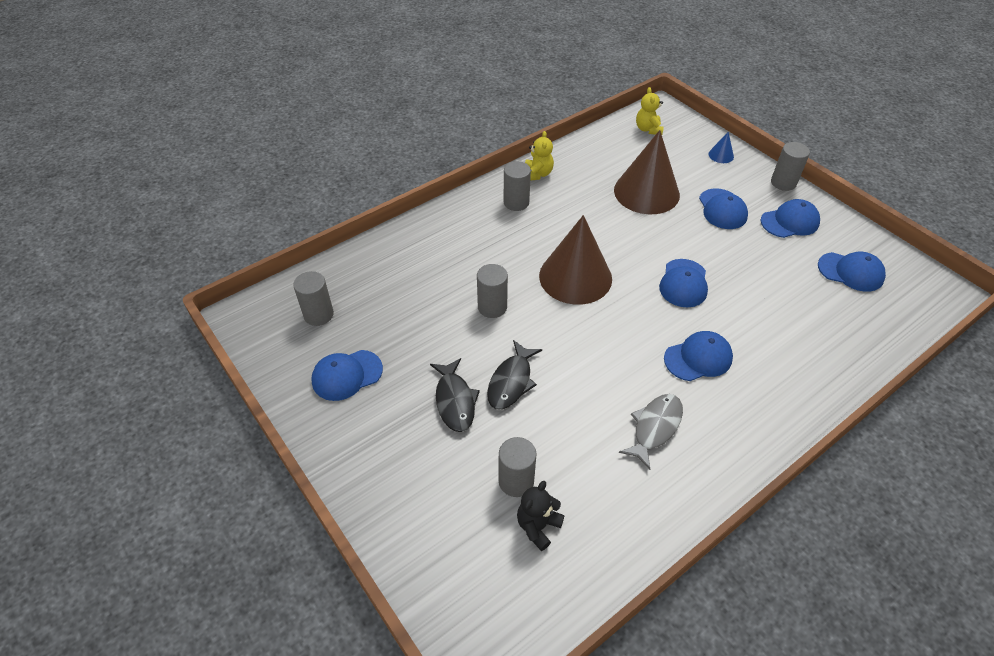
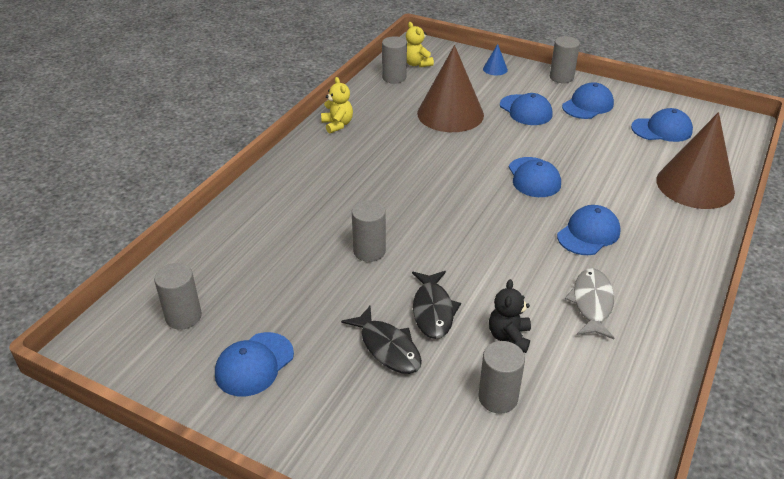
camera: 25 degrees left, 10 degrees down
(516, 202) = (332, 154): grey cylinder -> grey cylinder (394, 77)
(538, 526) = (546, 430): black teddy bear -> black teddy bear (509, 337)
(575, 277) = (433, 201): brown cone -> brown cone (695, 185)

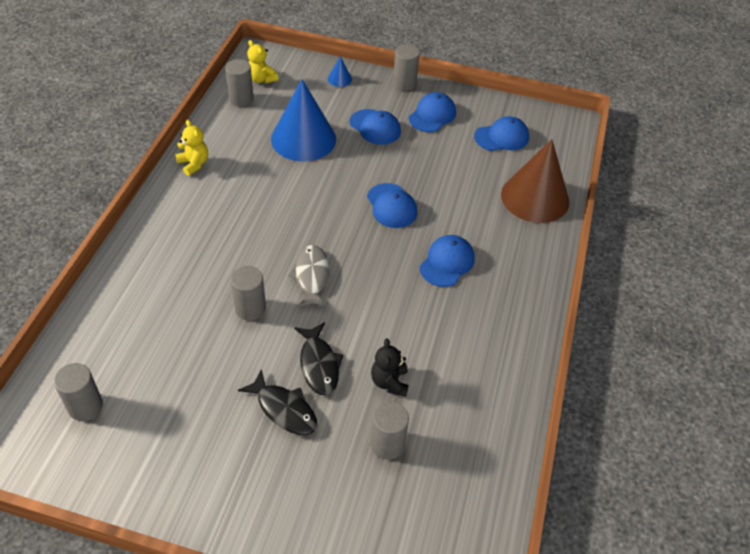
camera: 15 degrees left, 10 degrees up
(254, 364) = (164, 446): blue cap -> none
(450, 114) = (303, 139): brown cone -> blue cone
(592, 303) = (457, 336): grey fish -> grey fish (311, 276)

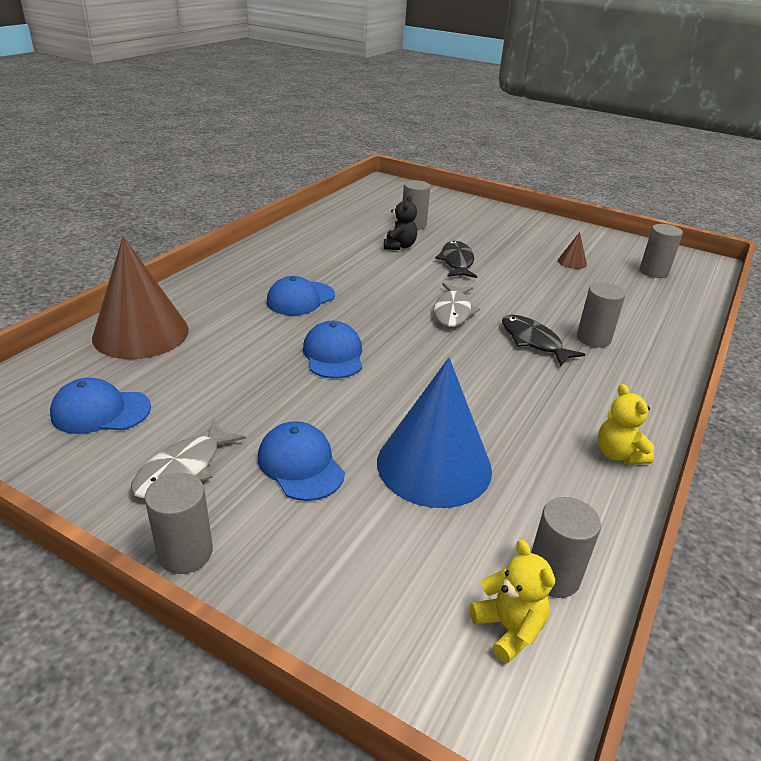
camera: 165 degrees left, 15 degrees down
(183, 402) = (572, 262): none -> brown cone
(250, 308) = (519, 300): grey cylinder -> grey cylinder (593, 338)
(284, 409) = (489, 248): black fish -> black fish (533, 341)
(339, 79) = (323, 594): blue cone -> none
(432, 115) = (183, 469): blue cap -> grey fish

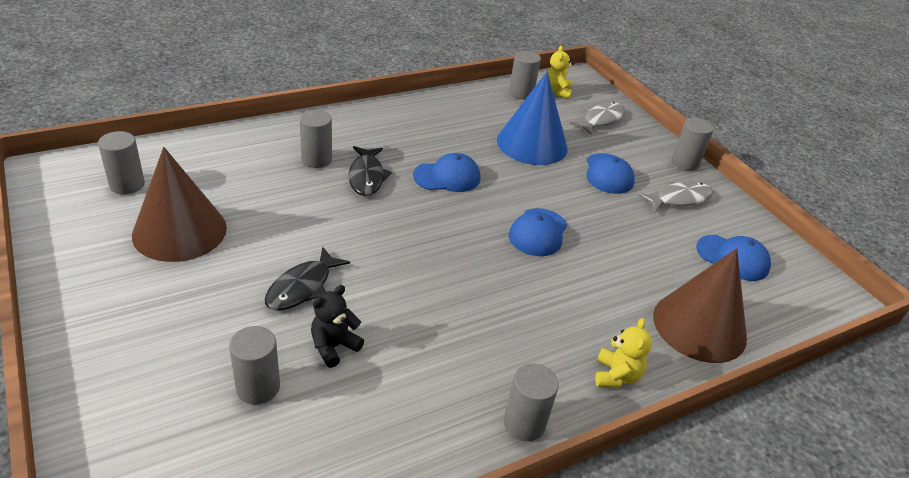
camera: 150 degrees left, 5 degrees up
(258, 250) = (524, 423): none -> grey cylinder
(300, 299) = (525, 306): blue cap -> blue cap (447, 177)
(452, 311) = (394, 229): grey fish -> grey fish (601, 119)
(572, 262) = (179, 231): brown cone -> brown cone, size x2.48
(618, 454) = (423, 107): yellow teddy bear -> yellow teddy bear (616, 375)

